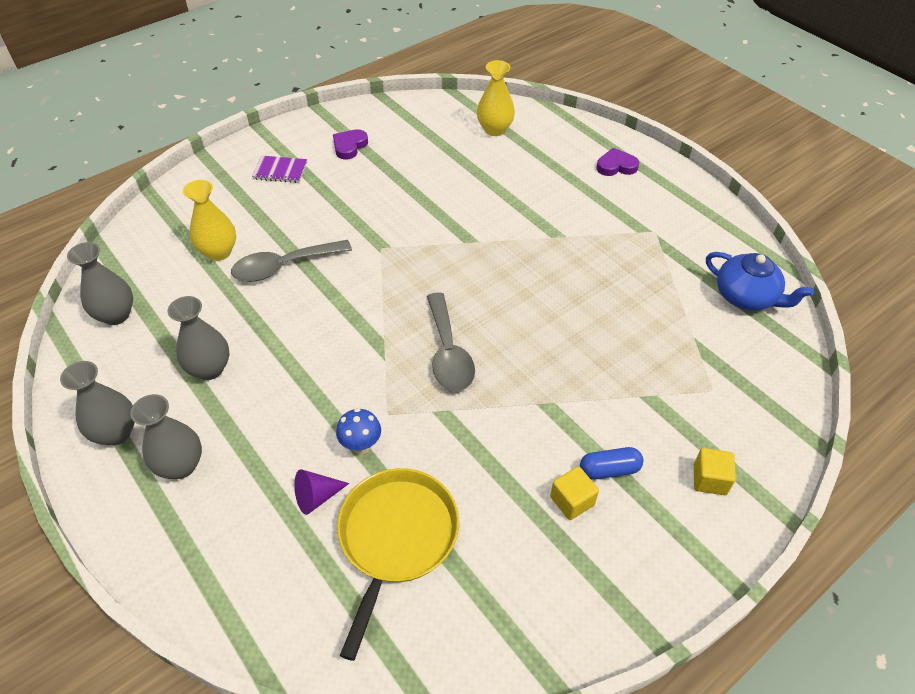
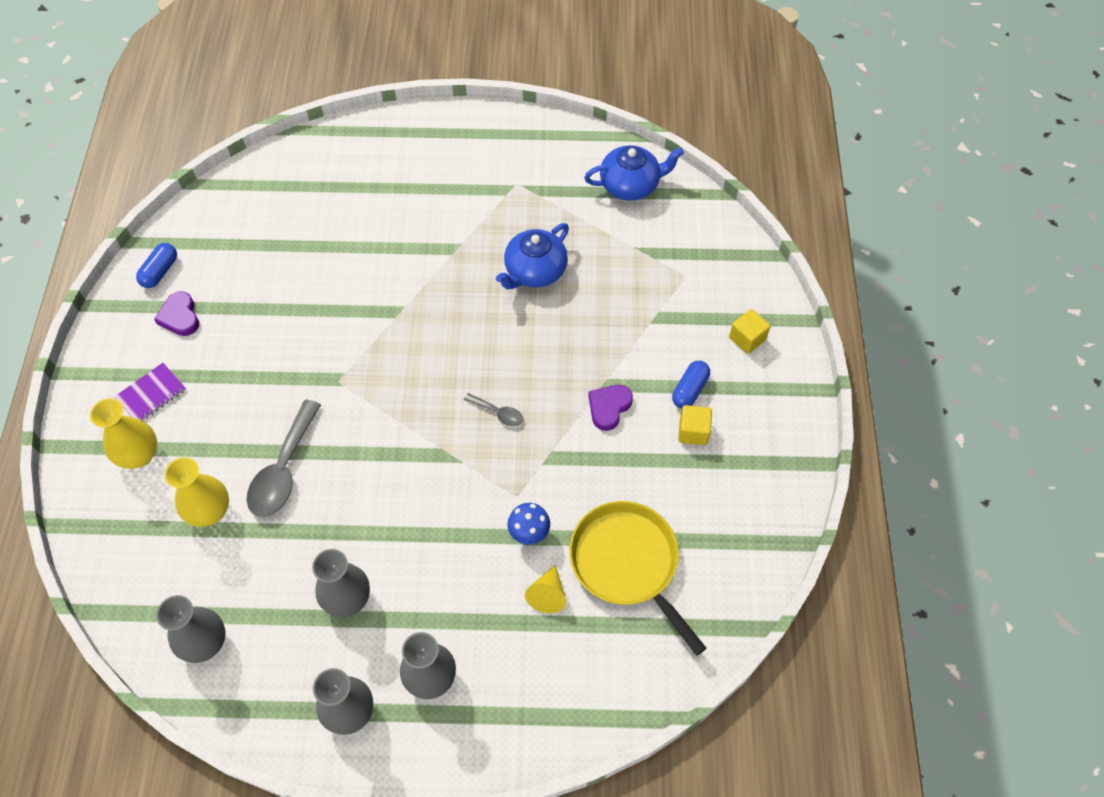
camera: 50 degrees left, 10 degrees up
(316, 497) = (547, 594): purple cone -> yellow cone
(372, 118) = (160, 271): none -> blue capsule
(448, 353) = (498, 413): grey spoon -> grey spoon, size x0.49
(494, 129) = (285, 193): yellow vase -> yellow vase (139, 455)
(595, 291) = (534, 271): none -> blue teapot
(616, 166) = (423, 147): purple heart -> purple heart (609, 407)

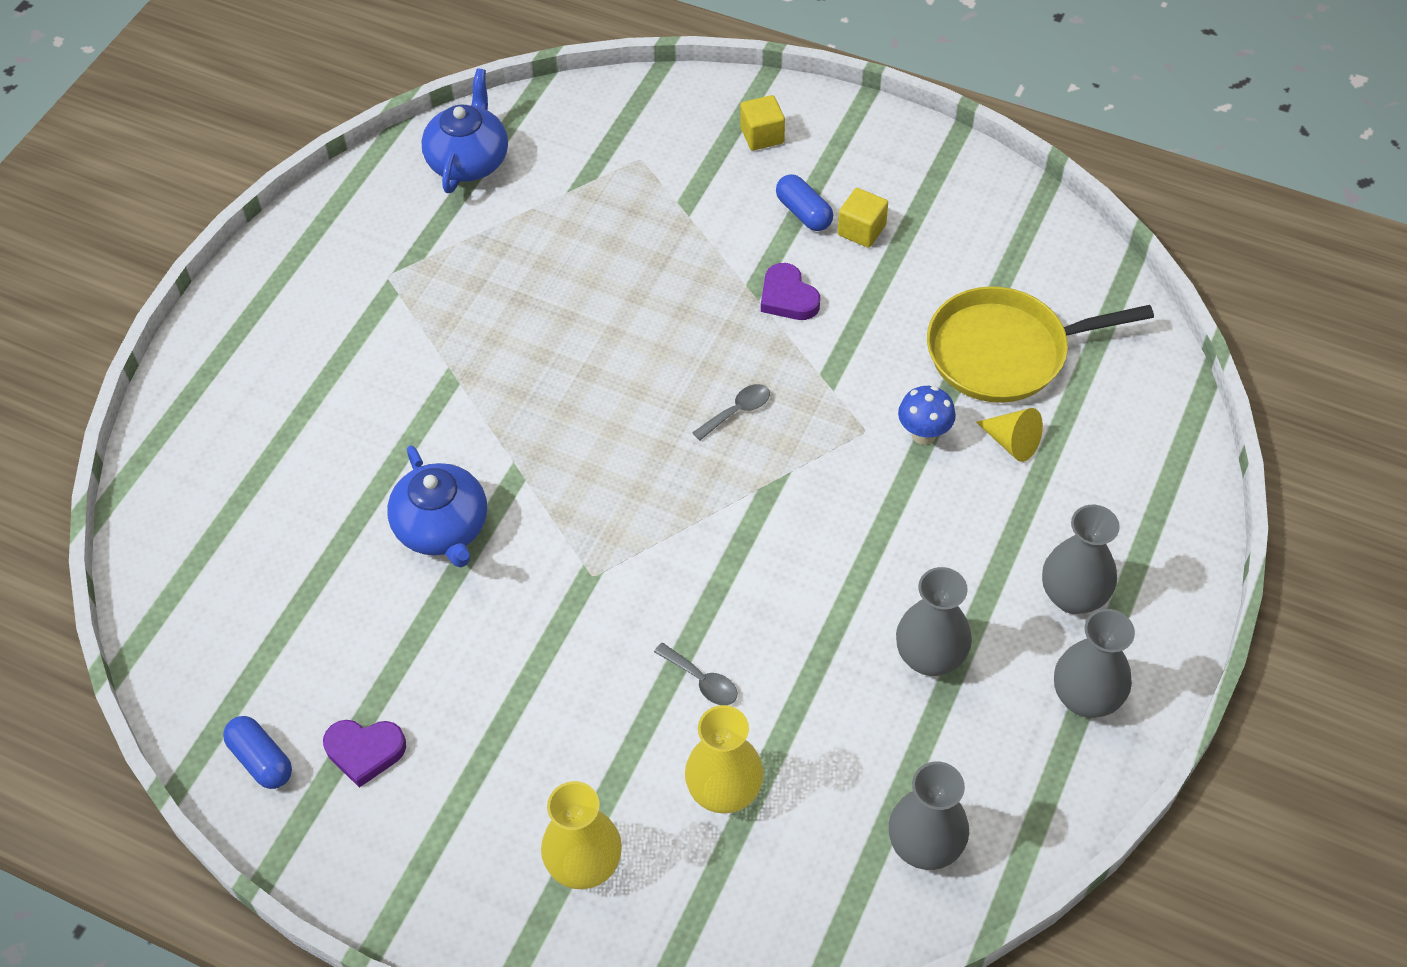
camera: 65 degrees left, 5 degrees down
(151, 394) = (485, 824): purple notebook -> none
(283, 470) = (702, 681): grey spoon -> grey spoon, size x0.49
(534, 271) = (542, 303): blue teapot -> blue teapot (443, 528)

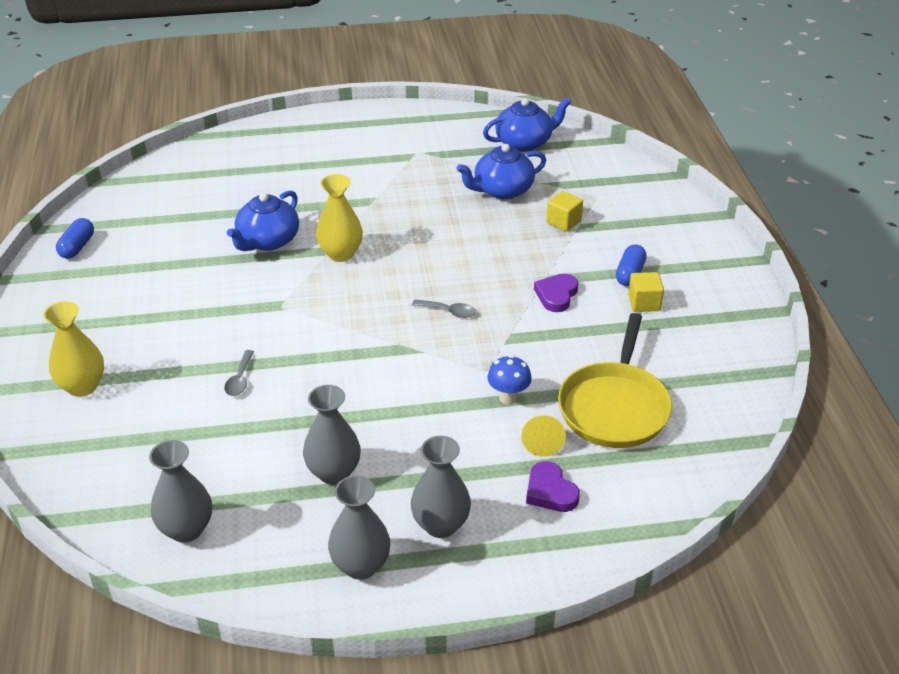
camera: 55 degrees right, 15 degrees down
(365, 751) = (105, 277): purple heart -> purple heart (550, 491)
(548, 236) = (502, 190): none -> blue teapot
(724, 791) = (168, 421): yellow vase -> yellow vase (341, 253)
(762, 135) = (670, 233): yellow cube -> yellow cube (563, 222)
(1004, 352) = (614, 407): yellow pan -> yellow pan turned 120 degrees counterclockwise

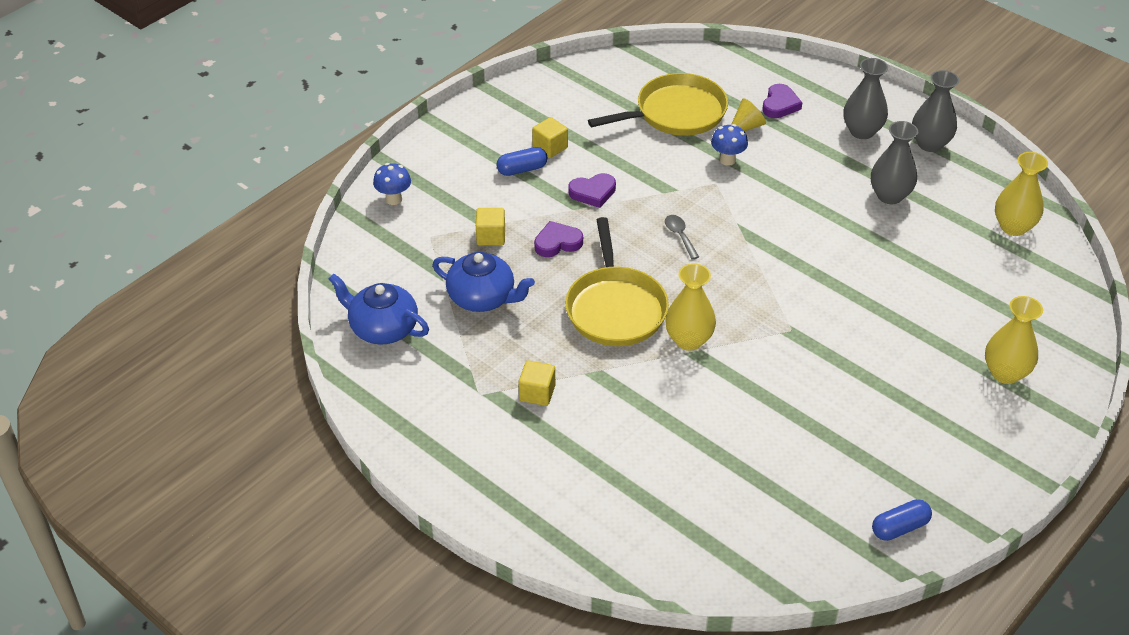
camera: 130 degrees left, 5 degrees up
(186, 529) = (1013, 227): grey vase -> yellow vase
(240, 379) = (884, 294): grey spoon -> none
(267, 241) = (729, 399): blue teapot -> none
(387, 171) = (537, 393): none -> yellow cube
(415, 239) = (615, 308): none -> yellow pan
(518, 248) = (557, 242): none -> purple heart
(660, 199) = (394, 199): none -> blue mushroom

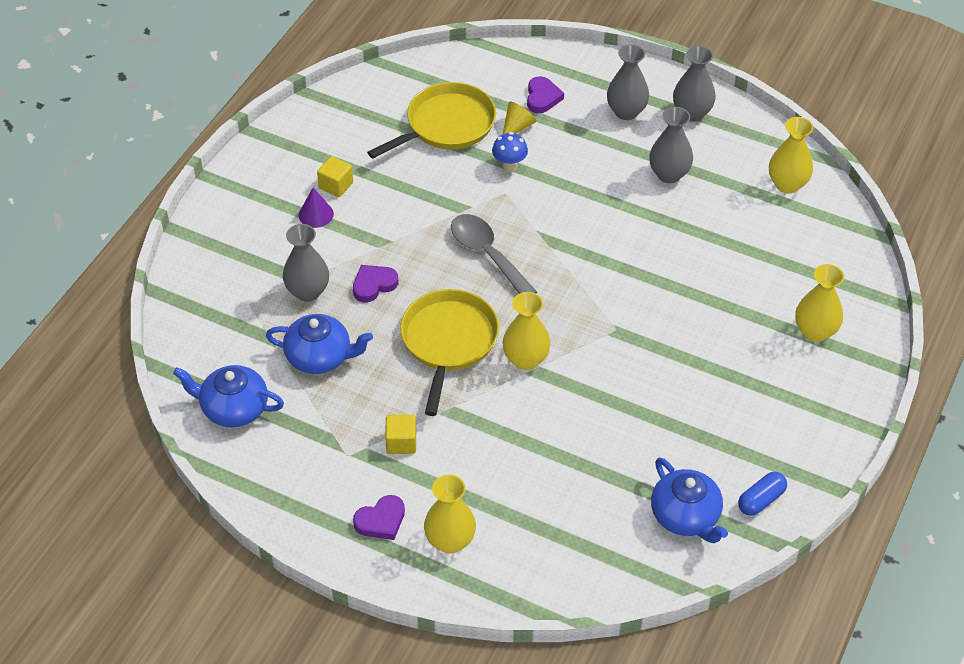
camera: 15 degrees left, 5 degrees up
(394, 199) = (200, 271): blue mushroom -> none
(491, 236) = (308, 291): yellow cube -> grey vase
(522, 169) = (316, 214): blue capsule -> purple cone
(556, 497) = (450, 541): none -> yellow vase
(593, 192) = (392, 225): purple heart -> purple heart (381, 521)
(615, 308) = (448, 341): yellow pan -> yellow pan turned 150 degrees counterclockwise
(680, 235) = (487, 254): grey spoon -> grey spoon, size x2.02
(812, 526) = (686, 516): none -> blue teapot

